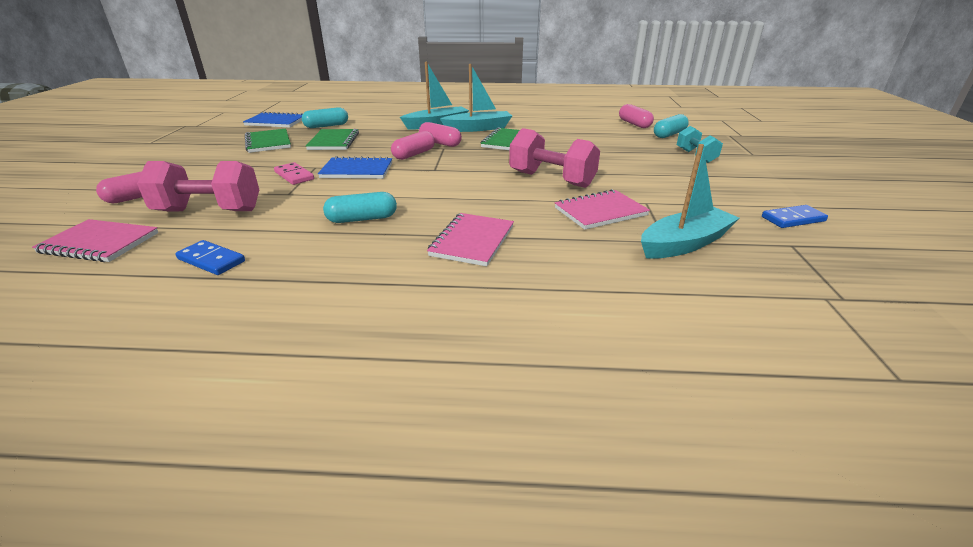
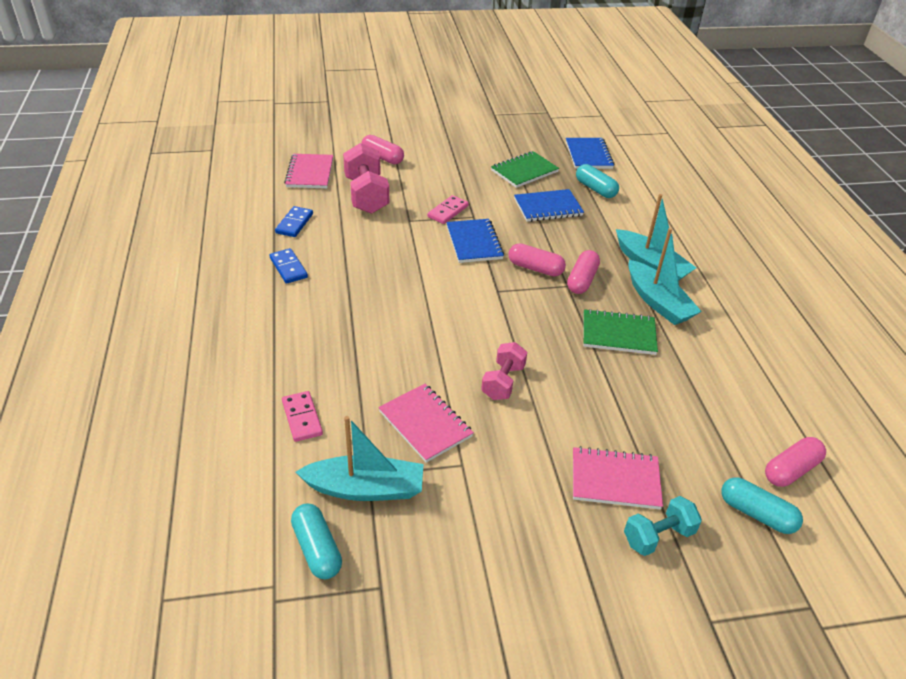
camera: 75 degrees right, 10 degrees up
(334, 141) = (548, 207): green notebook -> blue notebook
(362, 219) = (370, 272): turquoise capsule -> turquoise capsule (317, 549)
(472, 241) = (343, 340): pink notebook -> pink notebook (615, 480)
(551, 179) = (503, 382): pink dumbbell -> pink dumbbell, size x0.62
(592, 272) = (302, 418): none -> pink domino
(684, 244) = (365, 488): turquoise boat -> turquoise boat turned 45 degrees counterclockwise
(793, 219) = (452, 608): blue domino -> blue domino (288, 268)

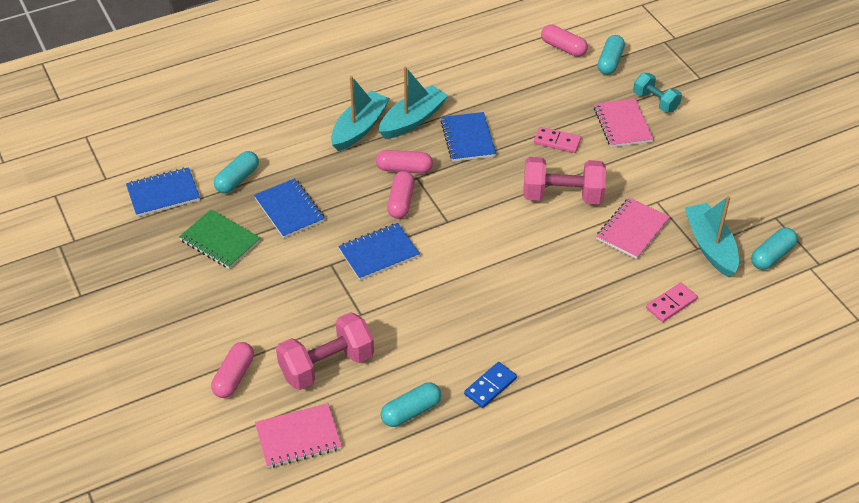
camera: 105 degrees left, 5 degrees up
(294, 223) = (411, 411): blue domino -> turquoise capsule
(448, 211) = (330, 286): pink domino -> pink domino (557, 142)
(503, 382) = (562, 196): pink dumbbell -> pink dumbbell, size x1.62
(618, 334) = (468, 139): green notebook -> blue notebook

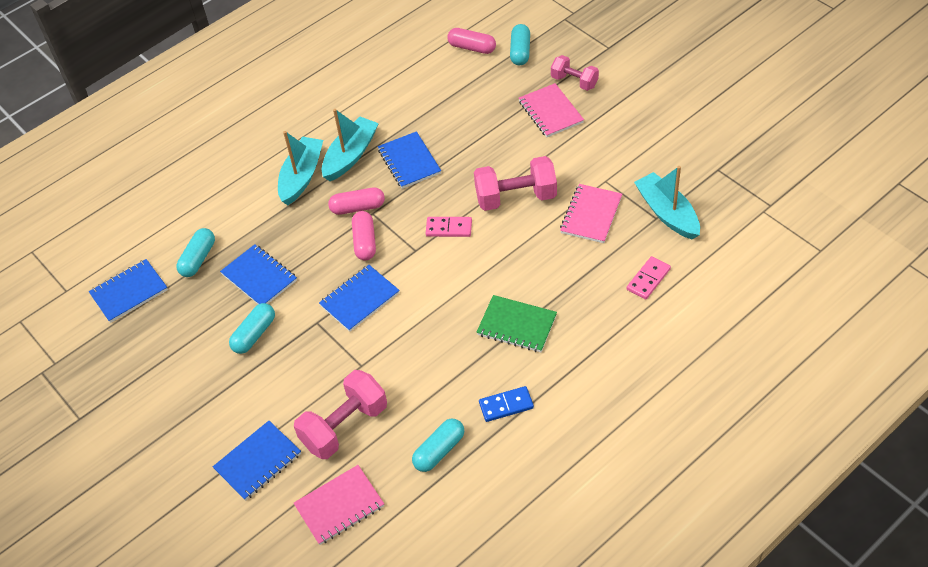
camera: 10 degrees left, 5 degrees up
(220, 241) = (201, 326): green notebook -> green notebook (516, 325)
(234, 377) = (258, 462): pink capsule -> blue notebook
(490, 386) = (506, 405): blue domino -> blue domino turned 45 degrees clockwise
(557, 142) = (494, 144): pink domino -> pink domino (449, 228)
(655, 102) = (574, 82): turquoise dumbbell -> pink dumbbell
(772, 256) = (725, 208): turquoise capsule -> turquoise capsule (254, 334)

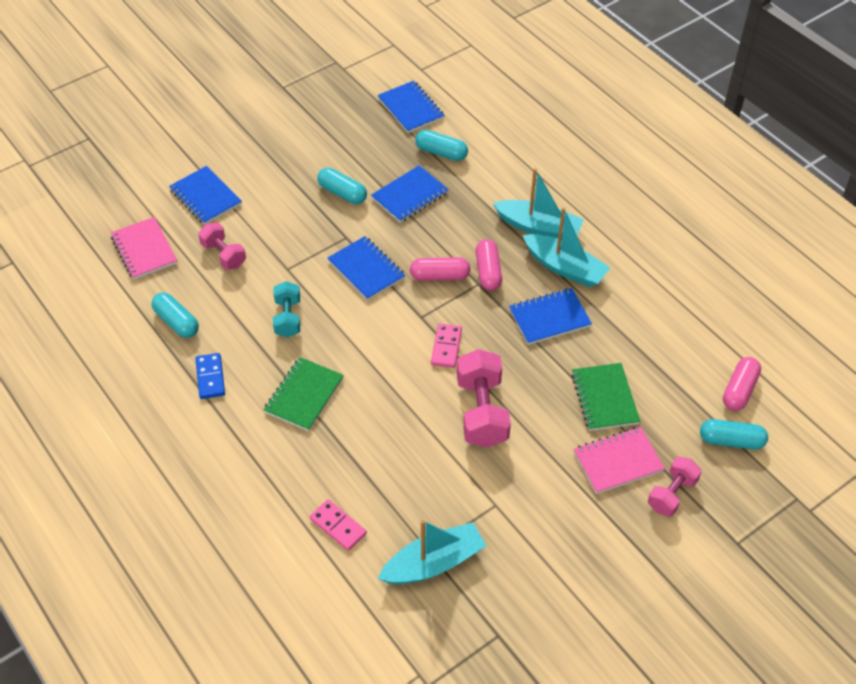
camera: 90 degrees right, 0 degrees up
(344, 426) = (224, 255): pink dumbbell -> pink dumbbell, size x0.62
(425, 353) = (288, 318): none -> turquoise dumbbell
(490, 123) = (604, 398): none -> green notebook
(591, 215) = (443, 482): pink notebook -> none

